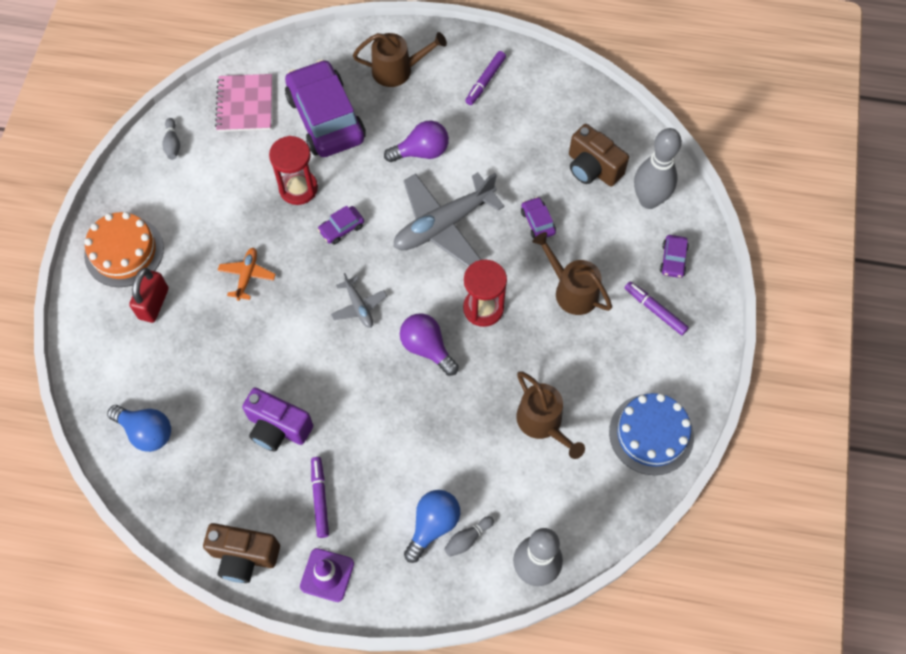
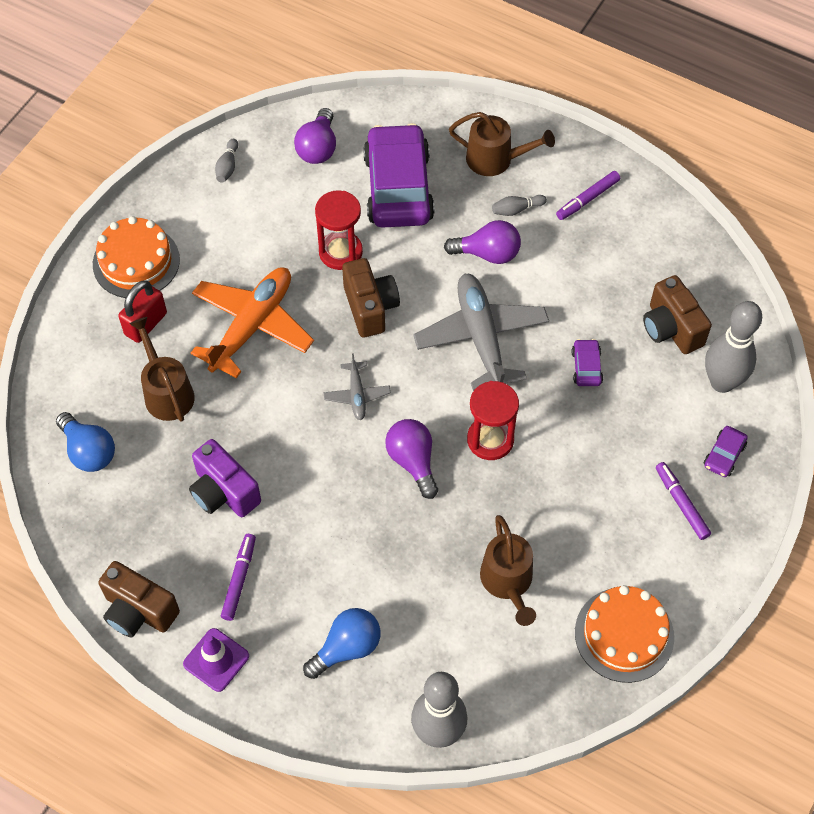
camera: 20 degrees right, 5 degrees down
(245, 104) = (318, 148): pink notebook -> purple light bulb
(247, 276) = (252, 326): orange plane -> orange plane, size x2.07
(341, 228) = (370, 308): purple car -> brown camera
(443, 224) = (481, 337): grey plane -> grey plane turned 90 degrees clockwise
(467, 539) = (378, 675): grey bowling pin -> grey bowling pin (516, 209)
(571, 290) = (595, 452): brown watering can -> brown watering can (166, 392)
(651, 434) = (624, 634): blue cake -> orange cake

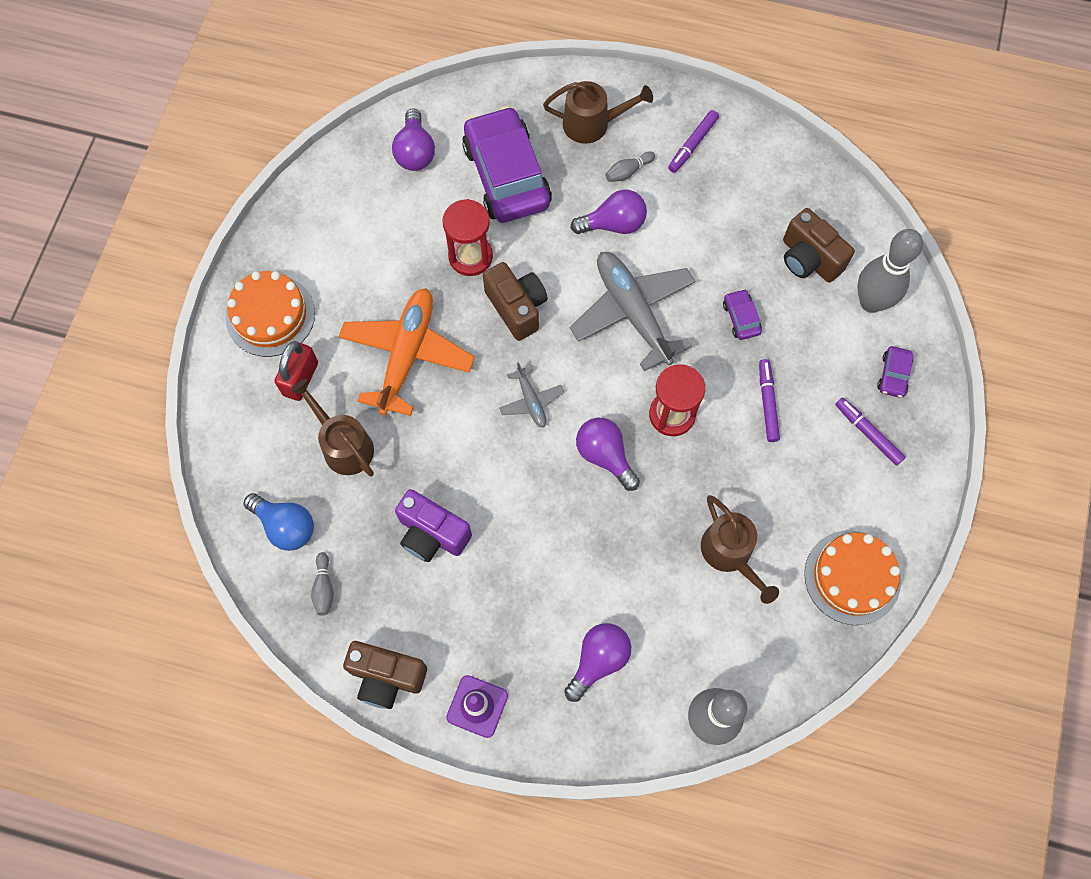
camera: 15 degrees left, 10 degrees up
(227, 166) = (331, 192): grey bowling pin -> grey bowling pin (324, 588)
(239, 579) = (474, 619): purple marker -> purple marker (767, 402)
(347, 648) = (598, 660): blue light bulb -> purple light bulb

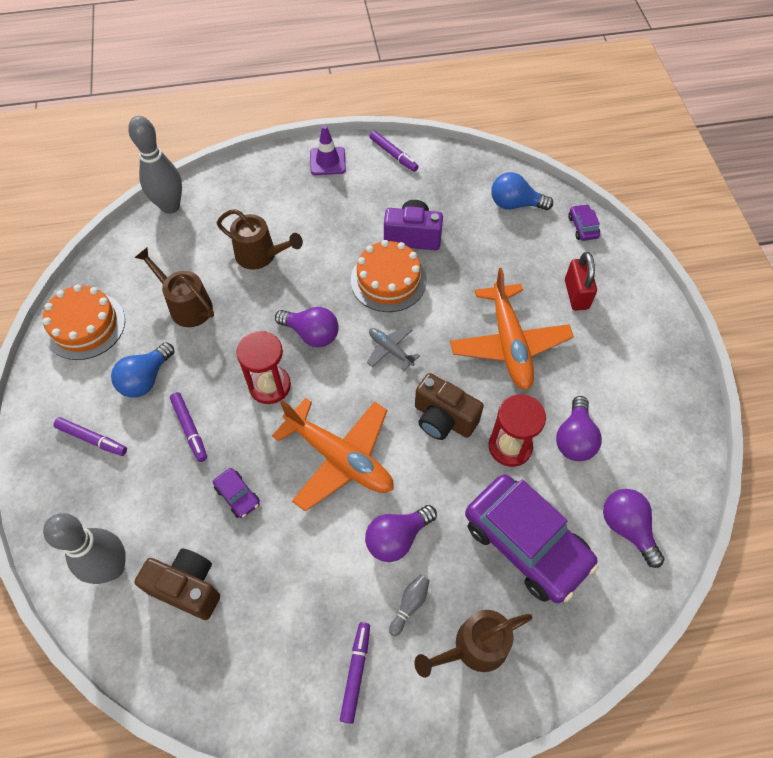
camera: 155 degrees right, 10 degrees down
(270, 315) = (635, 329): orange cake -> orange cake (388, 280)
(324, 588) = (465, 182): grey bowling pin -> none
(343, 445) = (512, 265): brown watering can -> brown watering can (260, 255)
(386, 677) = (393, 155): brown camera -> purple marker
(598, 660) = (259, 210): purple light bulb -> purple light bulb (574, 439)
(633, 312) = (339, 458): grey plane -> orange plane
(798, 478) = (146, 379): none -> blue light bulb
(893, 375) = (77, 501): purple car -> purple car (582, 227)

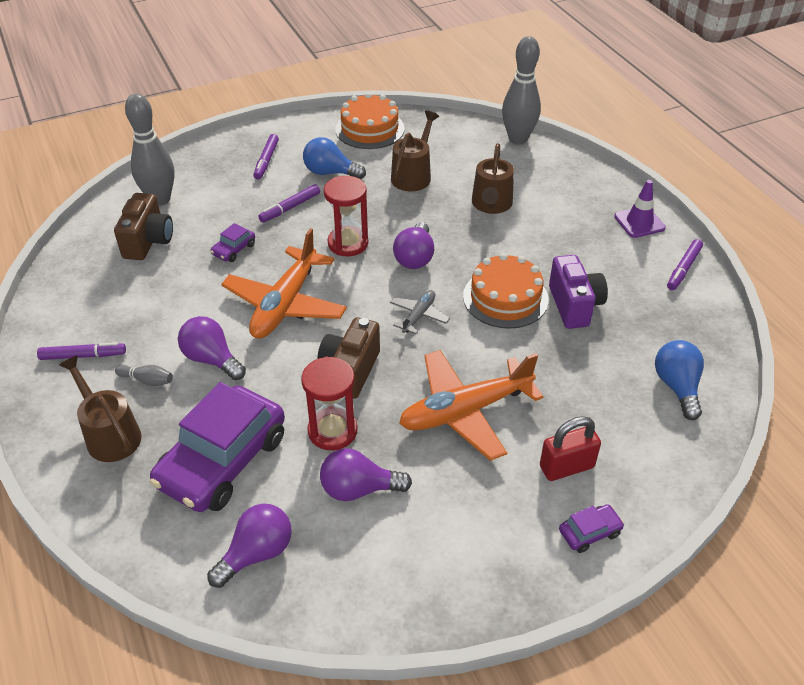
camera: 75 degrees right, 15 degrees down
(582, 227) = (681, 461): purple car -> purple car (589, 532)

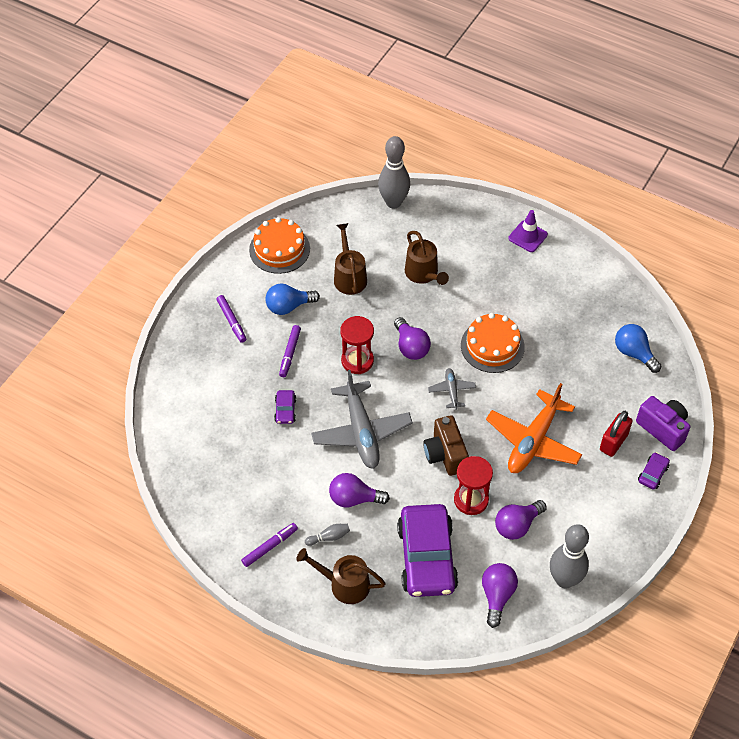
camera: 35 degrees left, 10 degrees up
(148, 241) = (219, 438): brown camera -> none
(160, 199) = (188, 399): grey bowling pin -> grey bowling pin (564, 580)
(285, 304) = (361, 432): orange plane -> grey plane
(574, 305) = (537, 328): purple camera -> purple camera (663, 429)
(683, 269) = (580, 261): purple marker -> none

